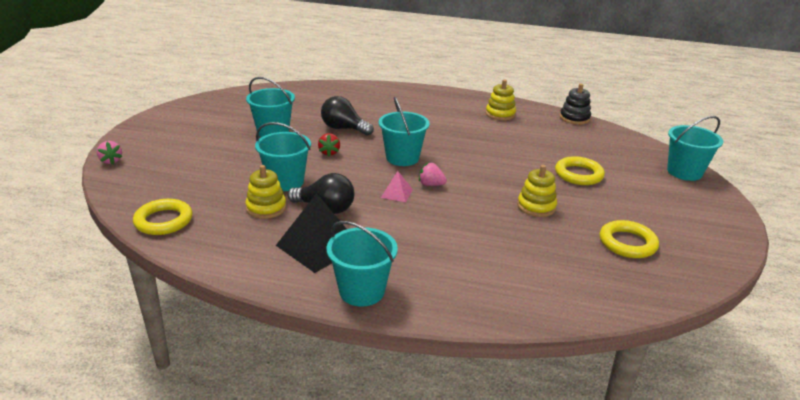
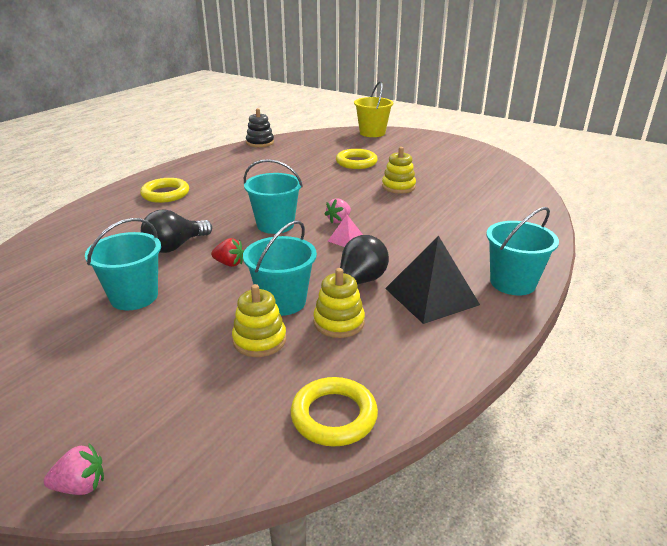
camera: 70 degrees left, 0 degrees up
(500, 114) = (223, 166): yellow stacking toy -> yellow stacking toy (259, 340)
(627, 243) = (459, 170): yellow ring -> yellow ring (165, 194)
(684, 172) = (372, 133): turquoise bucket -> yellow bucket

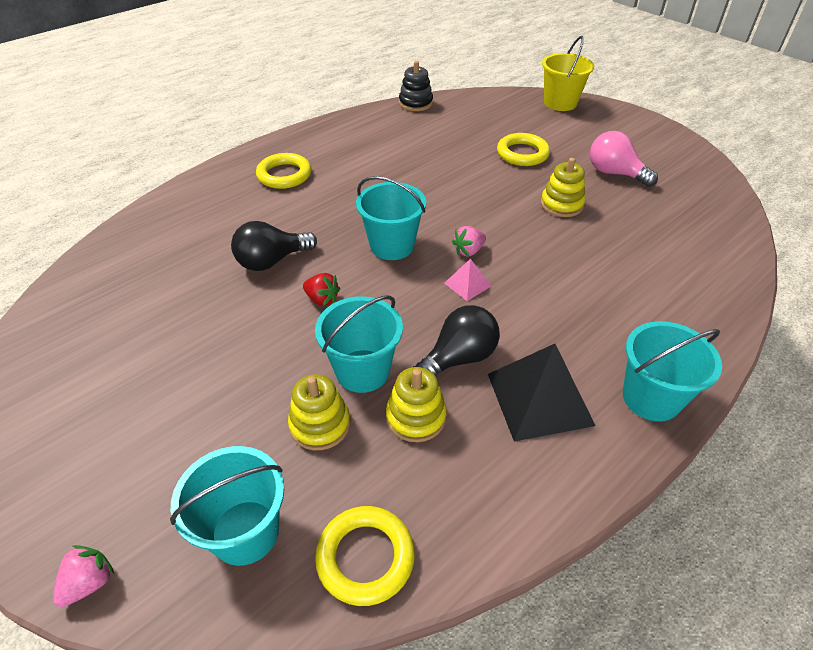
camera: 15 degrees right, 15 degrees up
(81, 486) = (89, 583): pink strawberry -> pink strawberry turned 60 degrees counterclockwise
(134, 297) = (208, 330): turquoise bucket -> turquoise bucket (245, 532)
(429, 166) = (614, 173): none -> pink light bulb

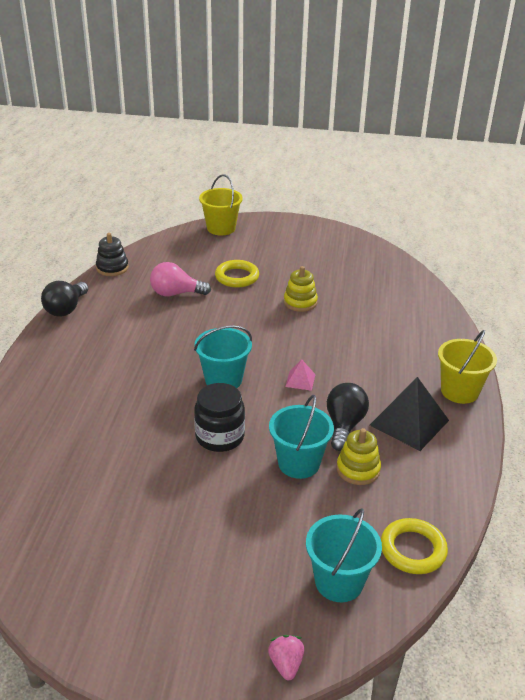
camera: 40 degrees left, 10 degrees down
(272, 261) = (151, 431): black light bulb -> black light bulb (66, 309)
(284, 175) = (76, 367): yellow ring -> none
(320, 424) = (310, 505): yellow stacking toy -> none
(322, 299) = (220, 437): red strawberry -> black jar
(468, 251) = (277, 359): pink strawberry -> none
(614, 173) = (310, 267): pink light bulb -> pink light bulb (176, 293)
(651, 398) = (459, 391): turquoise bucket -> yellow bucket

